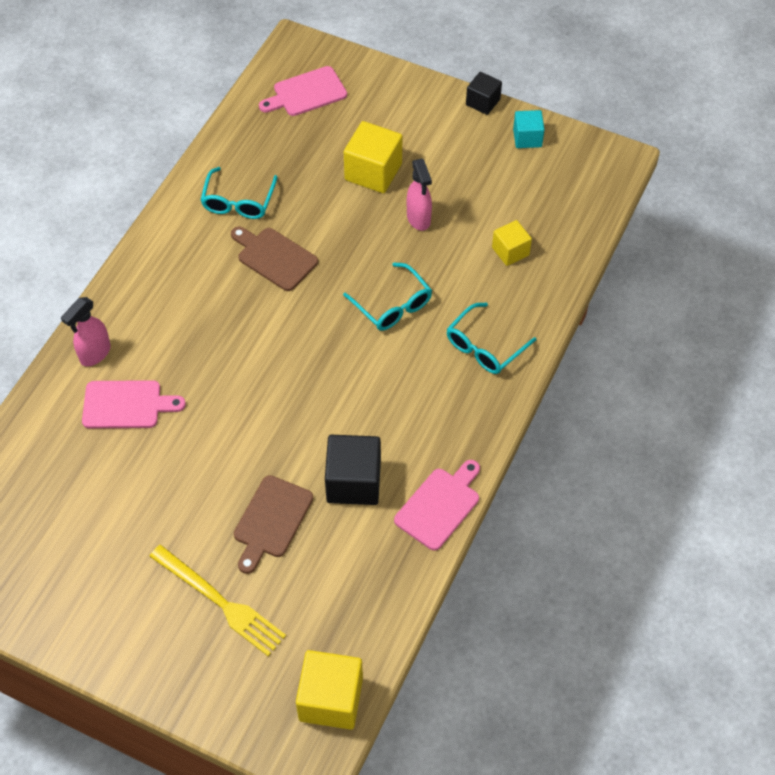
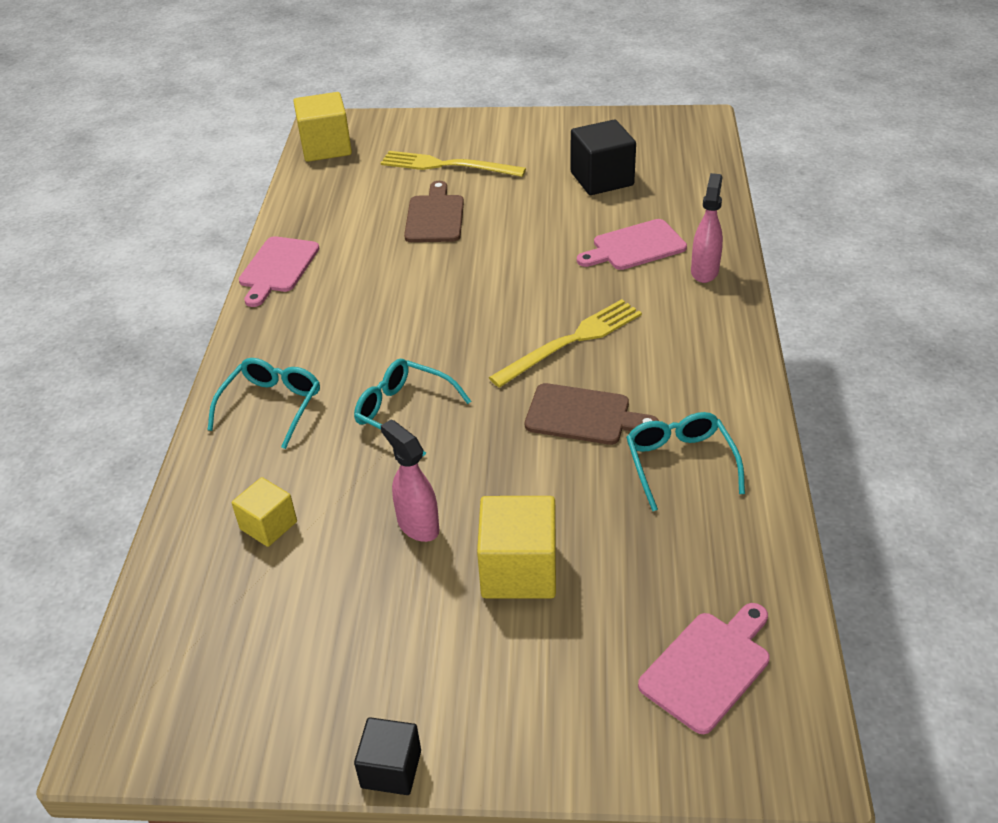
camera: 160 degrees right, 15 degrees down
(242, 323) = (571, 341): none -> yellow fork
(353, 482) = (371, 260): black cube -> black cube (602, 179)
(527, 138) = (288, 722): turquoise cube -> none

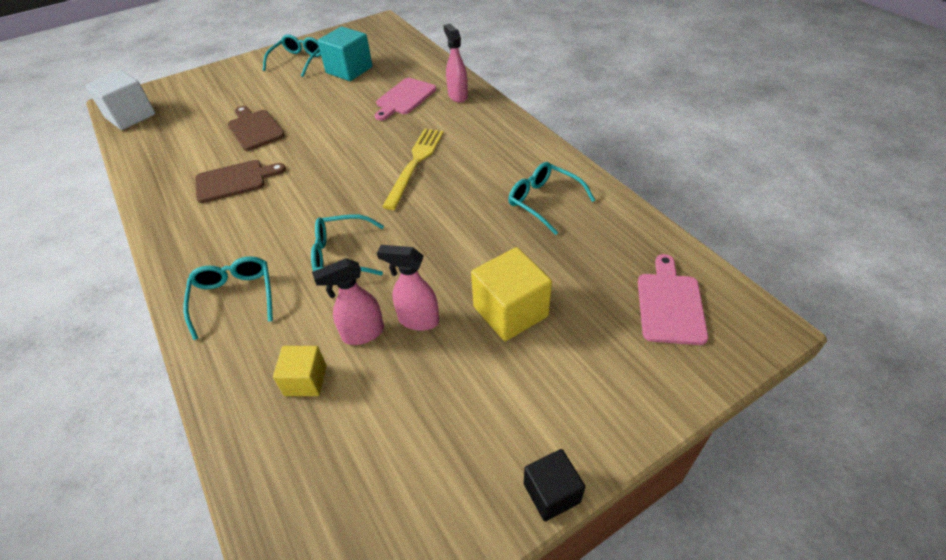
camera: 35 degrees left, 5 degrees up
(277, 268) = (157, 205): pink cutting board -> none
(326, 147) = (130, 116): yellow cube -> white cube
(354, 509) = (362, 334): none -> pink spray bottle
(447, 165) = (236, 97): yellow fork -> none
(552, 142) = (298, 61): none -> turquoise glasses
(583, 415) = (462, 202): brown cutting board -> brown cutting board (234, 180)
(602, 179) = (349, 70): black cube -> turquoise cube

